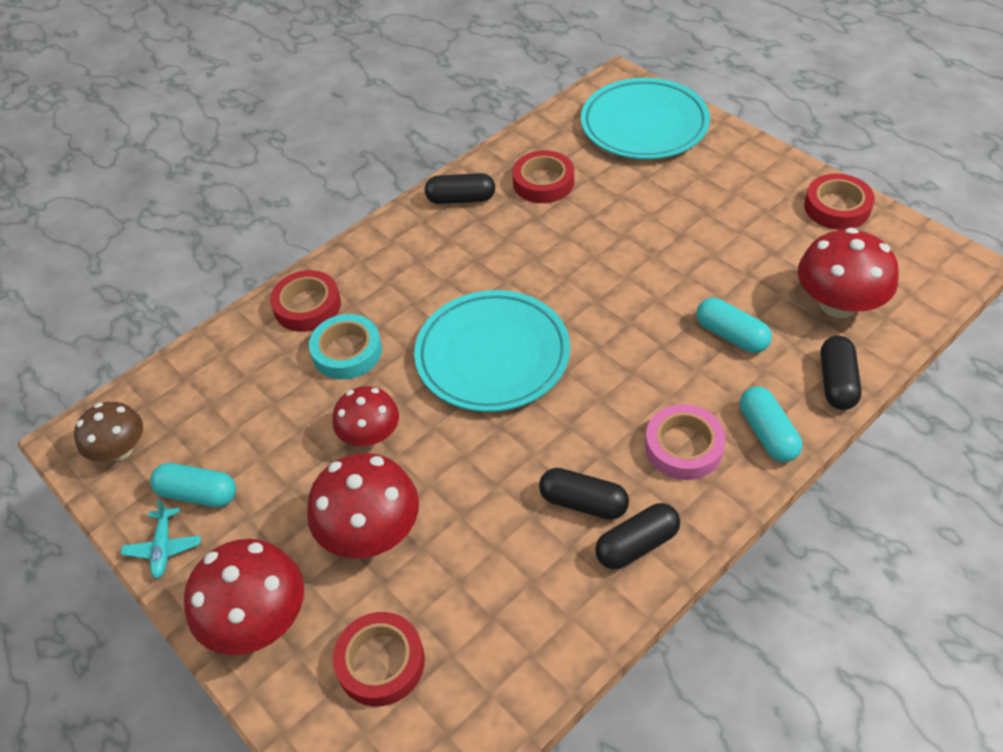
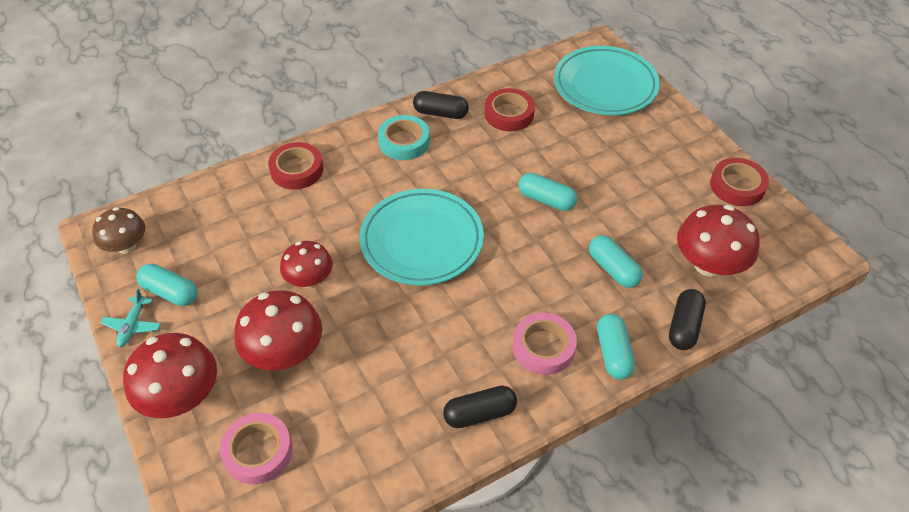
camera: 10 degrees right, 0 degrees up
(347, 352) = (314, 212): turquoise tape -> turquoise tape (404, 142)
(381, 662) = (258, 451): red tape -> pink tape
(583, 503) = (450, 371): black capsule -> none
(624, 273) = (546, 200): none -> turquoise capsule

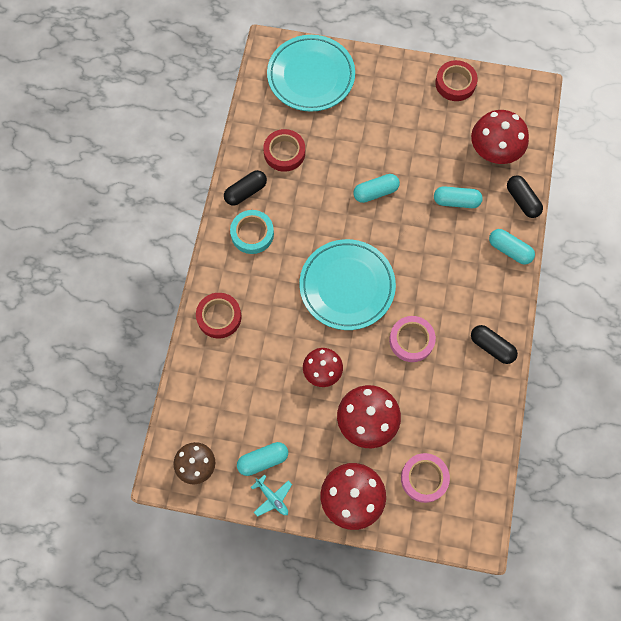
camera: 50 degrees left, 20 degrees up
(479, 413) = (491, 347): black capsule -> black capsule turned 75 degrees counterclockwise
(543, 347) = (477, 281): pink tape -> pink tape (411, 340)

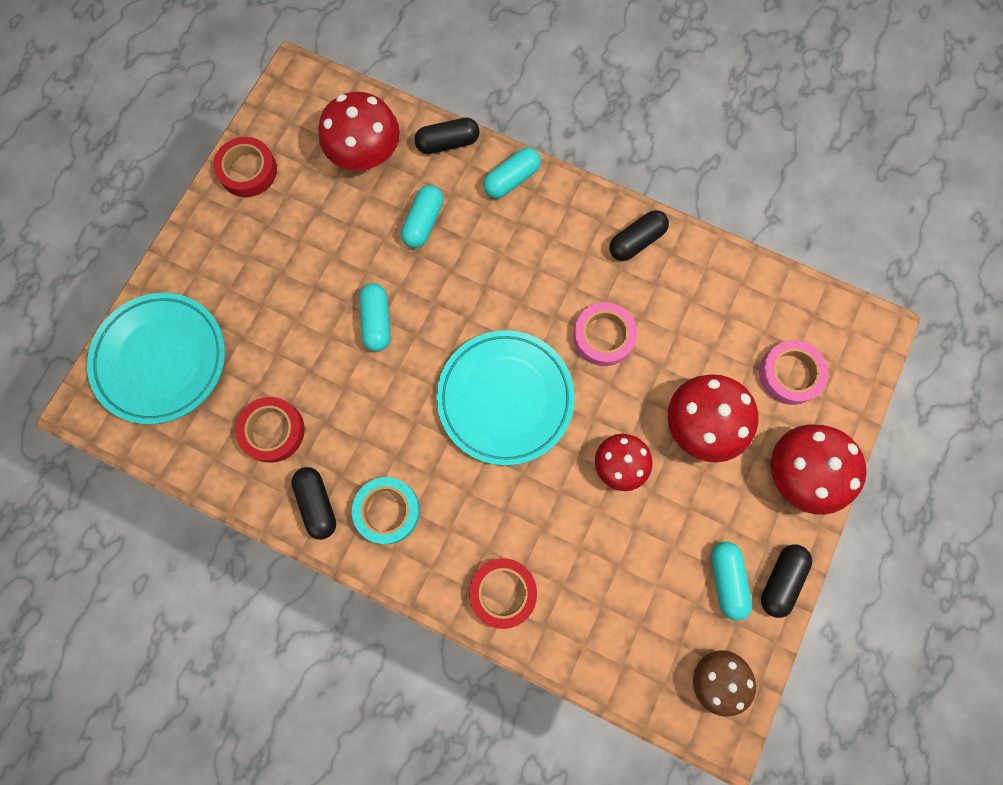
camera: 75 degrees left, 5 degrees up
(272, 498) = (780, 580): turquoise plane -> black capsule

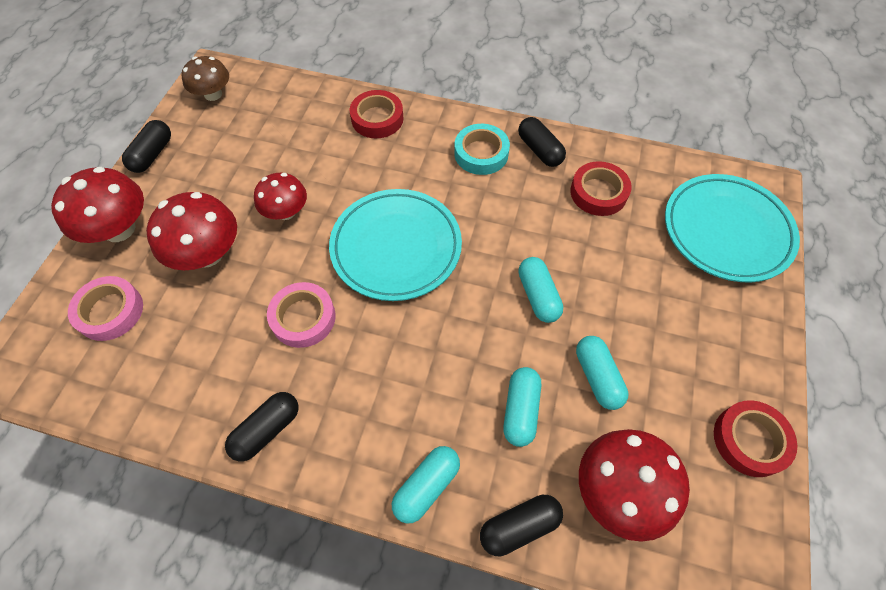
camera: 170 degrees right, 15 degrees down
(726, 580) = (197, 149): turquoise capsule -> turquoise capsule (597, 377)

